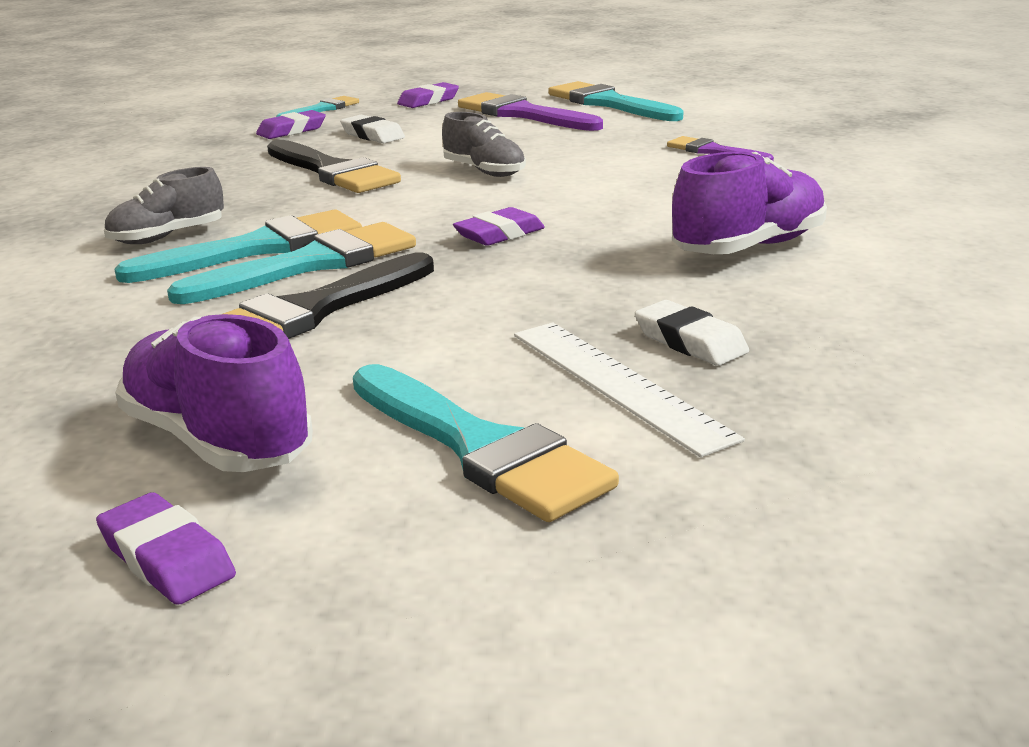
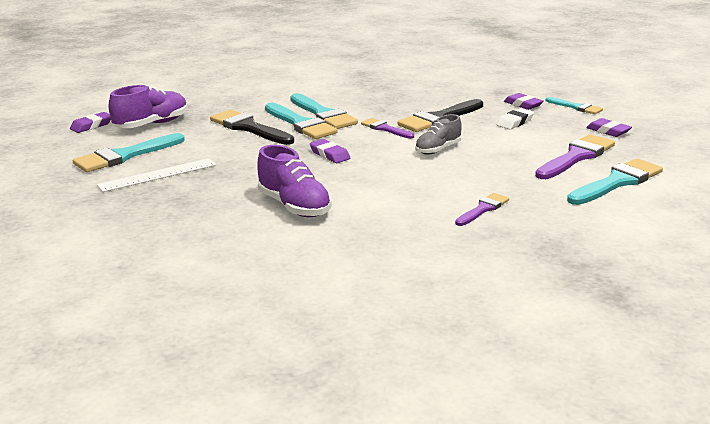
camera: 90 degrees right, 0 degrees up
(167, 237) = (342, 99): grey shoe -> none
(370, 202) = (385, 129): none -> purple brush
(690, 342) = (187, 188): white eraser -> none

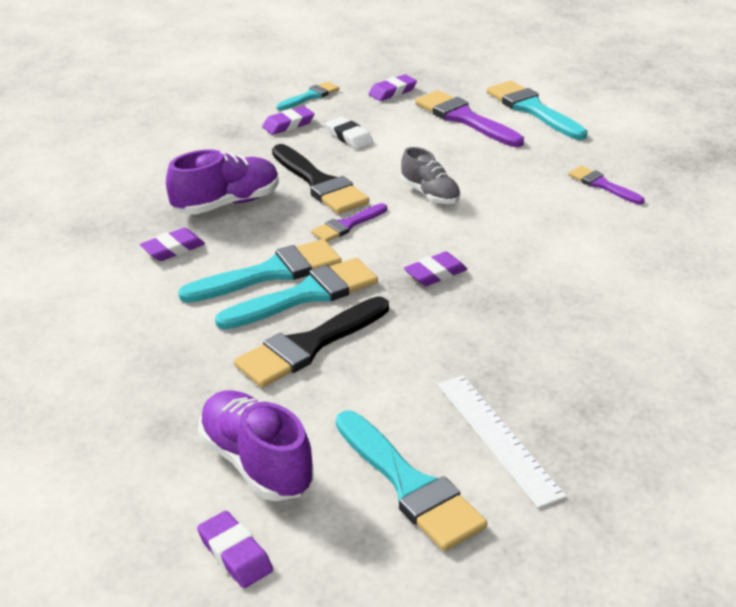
camera: 85 degrees left, 10 degrees up
(294, 206) = (605, 307): purple shoe -> purple shoe (227, 203)
(345, 92) = (173, 249): none -> purple eraser

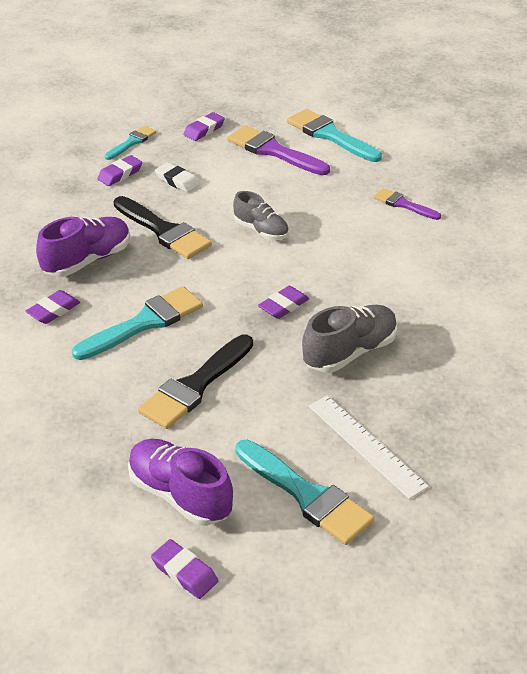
camera: 10 degrees left, 5 degrees up
(306, 295) = (181, 339): turquoise brush -> none
(347, 225) = (198, 269): purple brush -> none
(502, 332) = (350, 352): none -> grey shoe

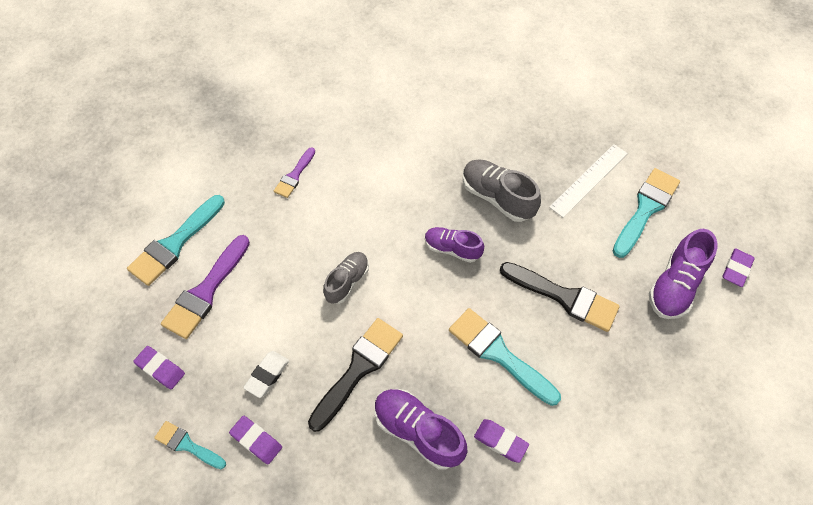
camera: 100 degrees left, 20 degrees up
(283, 306) = (452, 249): purple eraser -> purple shoe

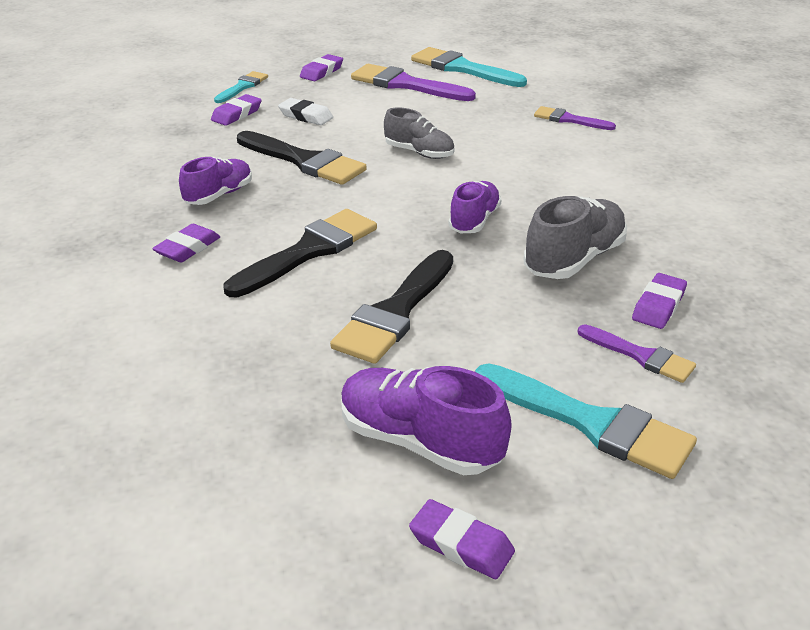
camera: 90 degrees right, 25 degrees down
(418, 431) = (219, 195): purple shoe -> purple shoe, size x0.67
(498, 353) = (309, 251): turquoise brush -> black brush
(542, 164) = (658, 306): none -> purple eraser
(588, 180) = (641, 356): white ruler -> purple brush

